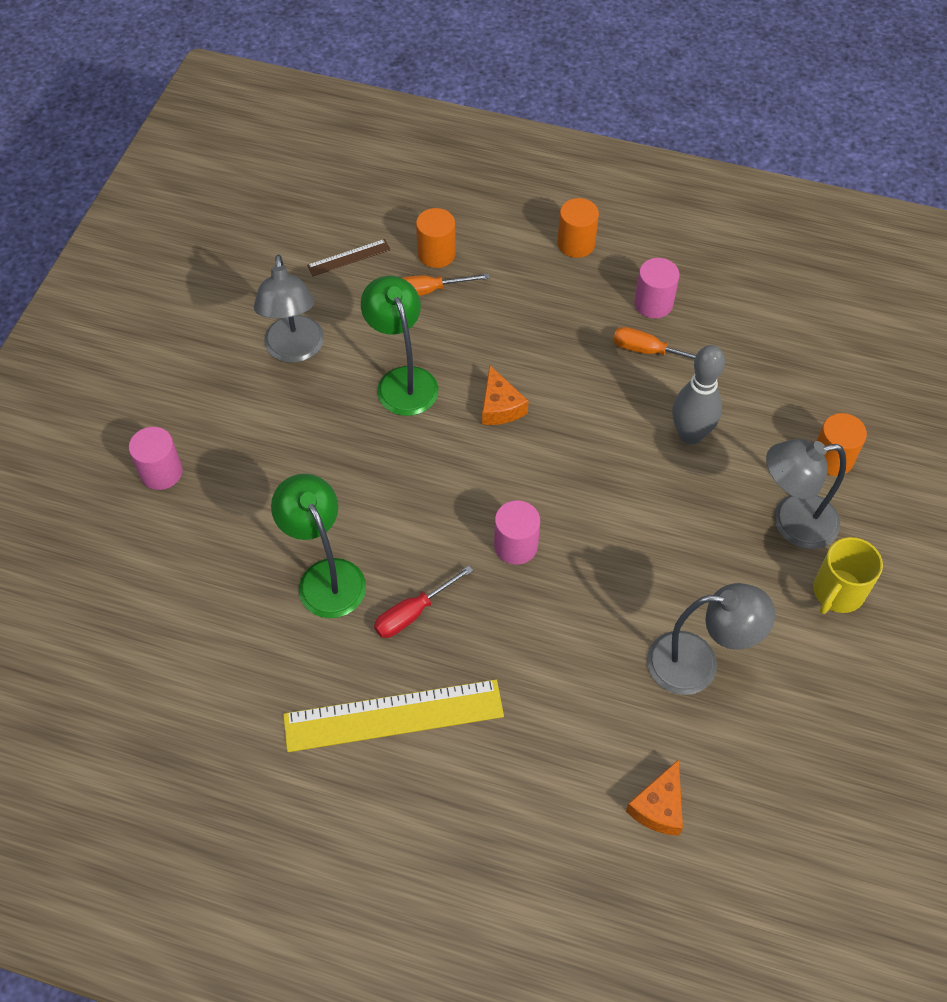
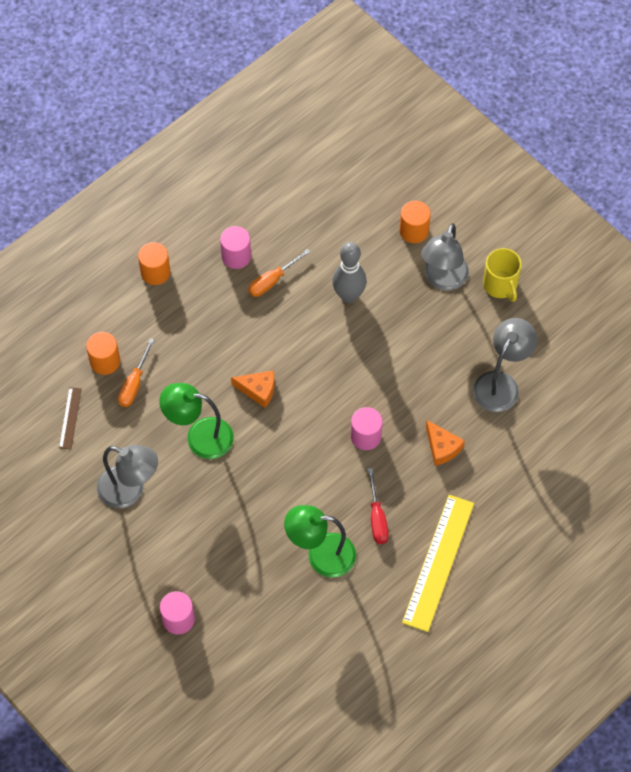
camera: 60 degrees left, 5 degrees up
(659, 806) = (572, 453): orange cheese -> orange cheese (442, 447)

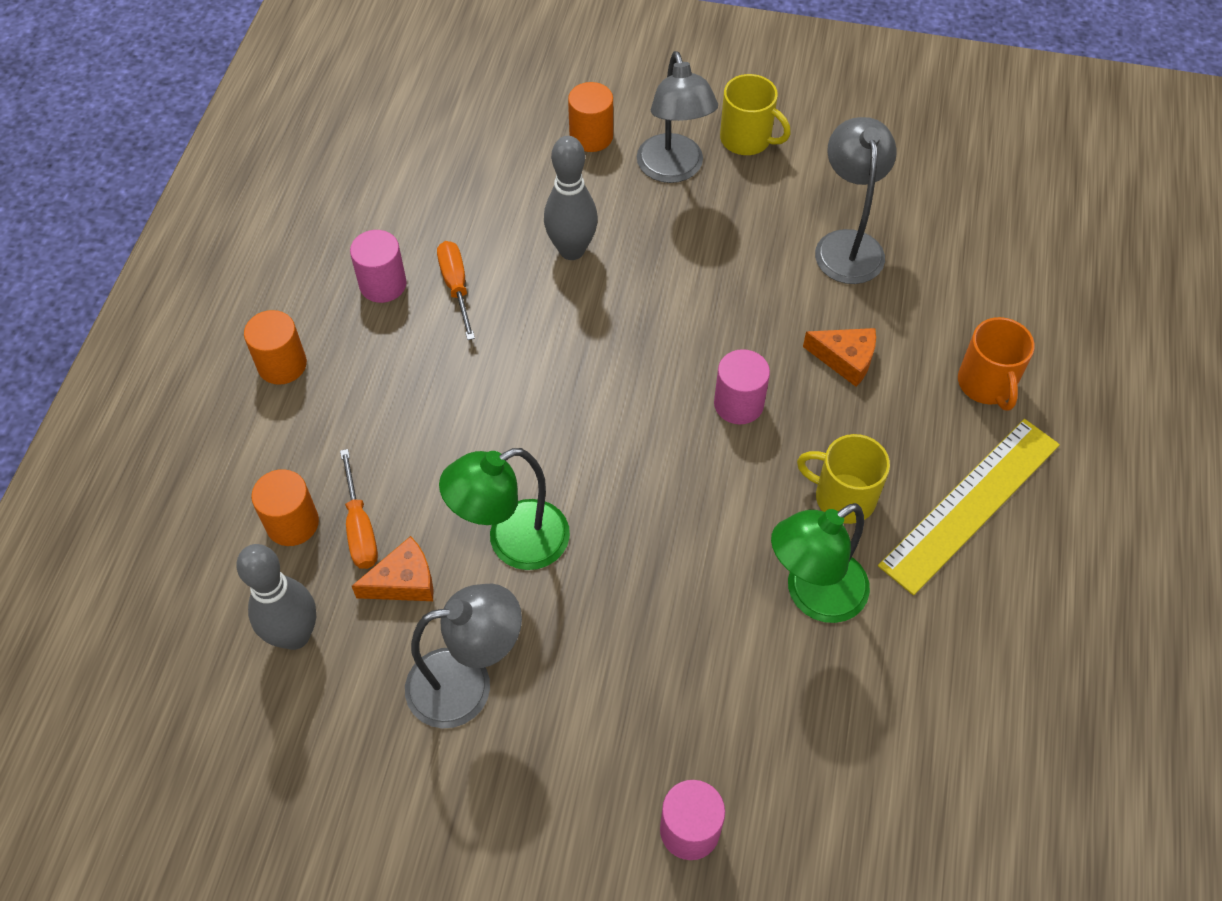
camera: 35 degrees left, 5 degrees down
(70, 418) = (295, 635): brown ruler -> grey bowling pin
(258, 390) = (546, 431): orange cheese -> orange cheese (404, 581)
(272, 281) = (456, 287): orange screwdriver -> orange screwdriver turned 150 degrees clockwise
(377, 517) = (843, 497): red screwdriver -> yellow mug
(438, 562) = (970, 504): yellow ruler -> yellow ruler turned 60 degrees clockwise
(505, 507) = (986, 384): none -> orange mug

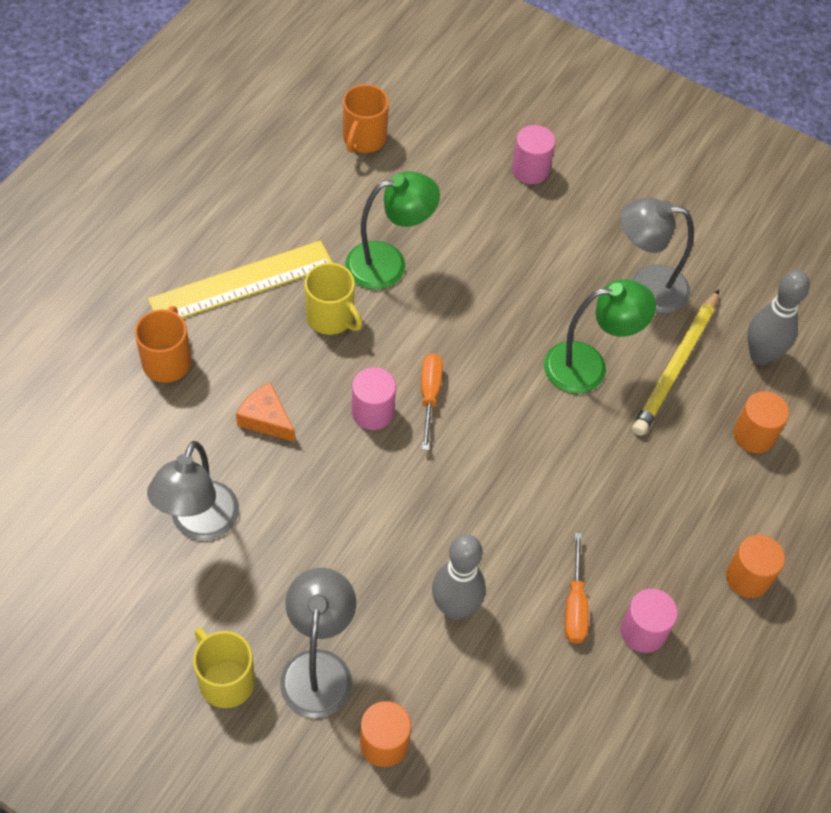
camera: 165 degrees left, 0 degrees up
(360, 527) = (702, 414): orange screwdriver -> orange screwdriver (429, 396)
(404, 581) = (676, 366): orange cheese -> yellow pencil
(951, 790) = (364, 139): none -> orange mug

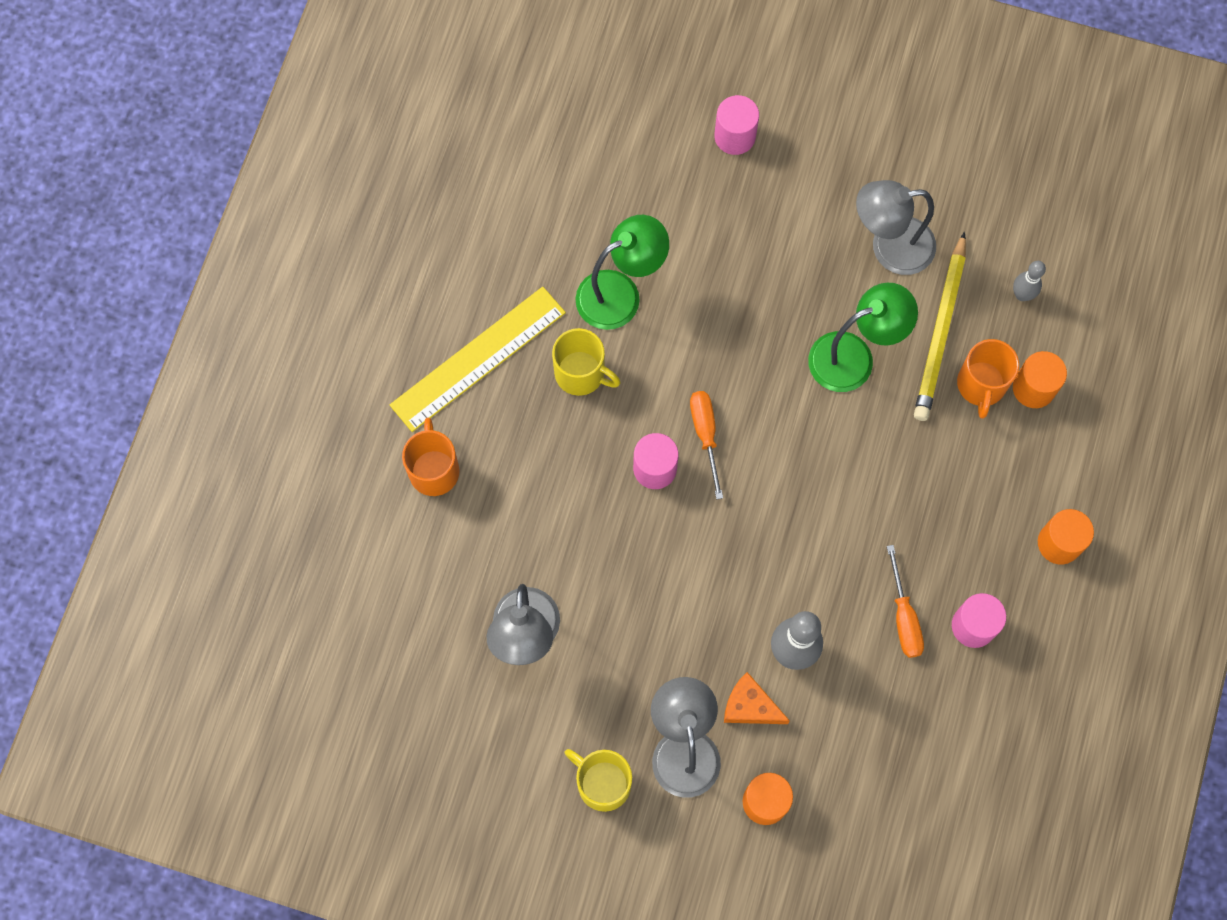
camera: 10 degrees left, 15 degrees up
(266, 419) = (553, 506): orange cheese -> orange cheese (750, 706)
(364, 139) = (549, 146): orange mug -> orange mug (981, 385)
(761, 355) = (1022, 295): grey bowling pin -> grey bowling pin, size x0.57

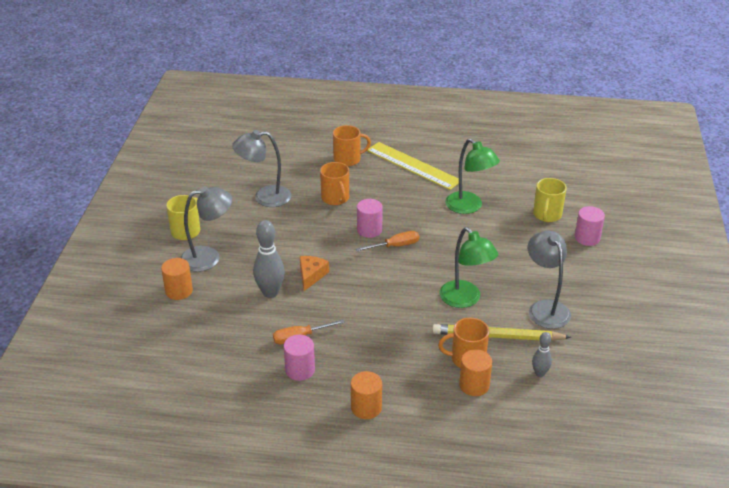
camera: 80 degrees right, 35 degrees down
(553, 511) = (335, 198): none -> orange mug
(581, 373) = (417, 199): yellow mug -> yellow mug (547, 215)
(750, 706) = (235, 279): orange cheese -> orange cheese (311, 275)

